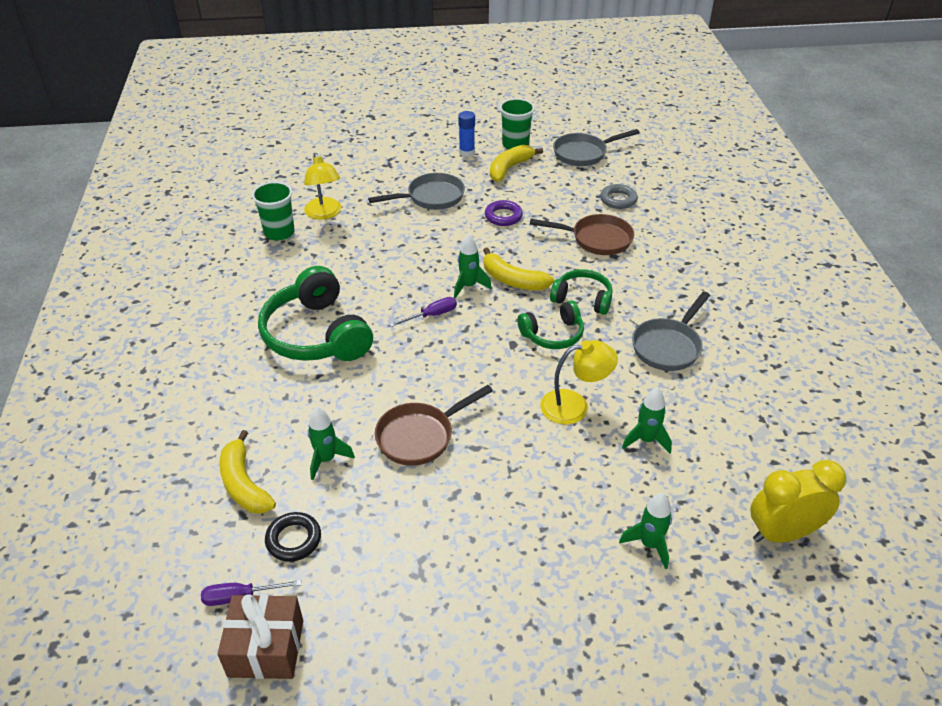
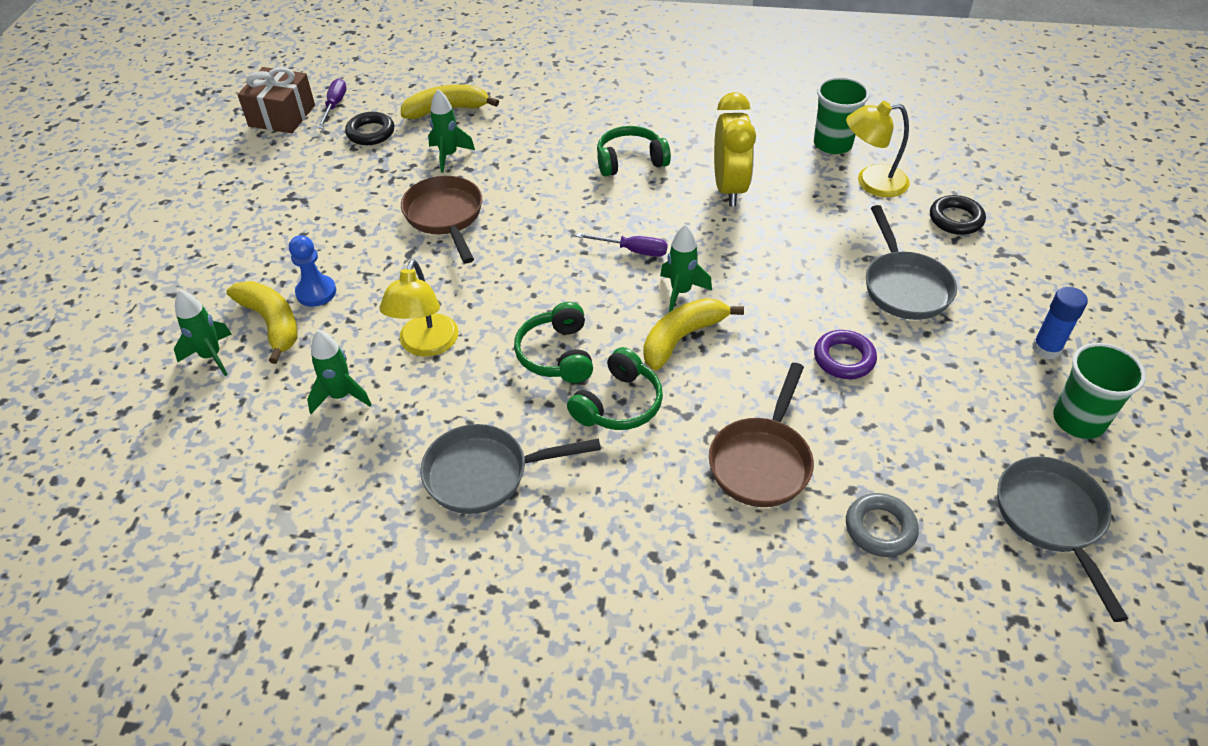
camera: 105 degrees right, 5 degrees up
(316, 334) = (630, 161): green headphones -> green headphones, size x0.56
(359, 180) = (956, 219): none -> black ring
(431, 315) = (633, 250): purple screwdriver -> purple screwdriver turned 60 degrees counterclockwise
(509, 168) = (992, 395): yellow banana -> yellow banana (272, 323)
(546, 497) = (316, 292): none -> blue pawn
(668, 346) = (485, 474): grey pan -> grey pan turned 60 degrees counterclockwise
(782, 533) = (144, 479): yellow clock -> yellow clock (729, 189)

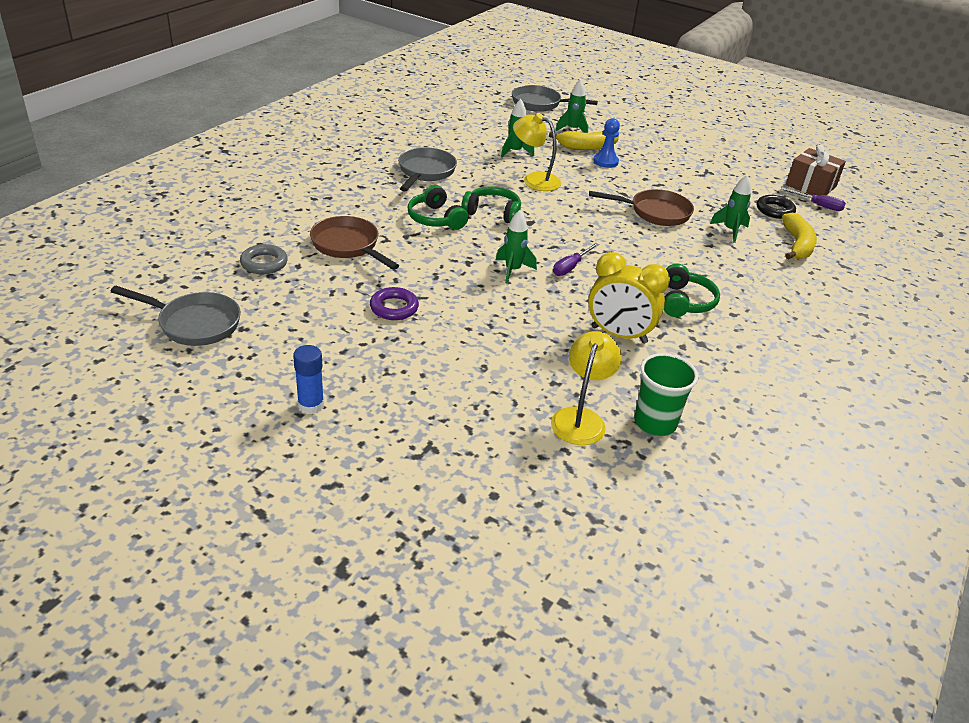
camera: 110 degrees right, 10 degrees down
(682, 338) = (469, 256): yellow banana -> none
(904, 286) = (437, 369): grey pan -> grey pan (540, 104)
(956, 219) = (494, 444): black ring -> none
(1078, 420) = (240, 380): green cup -> none

